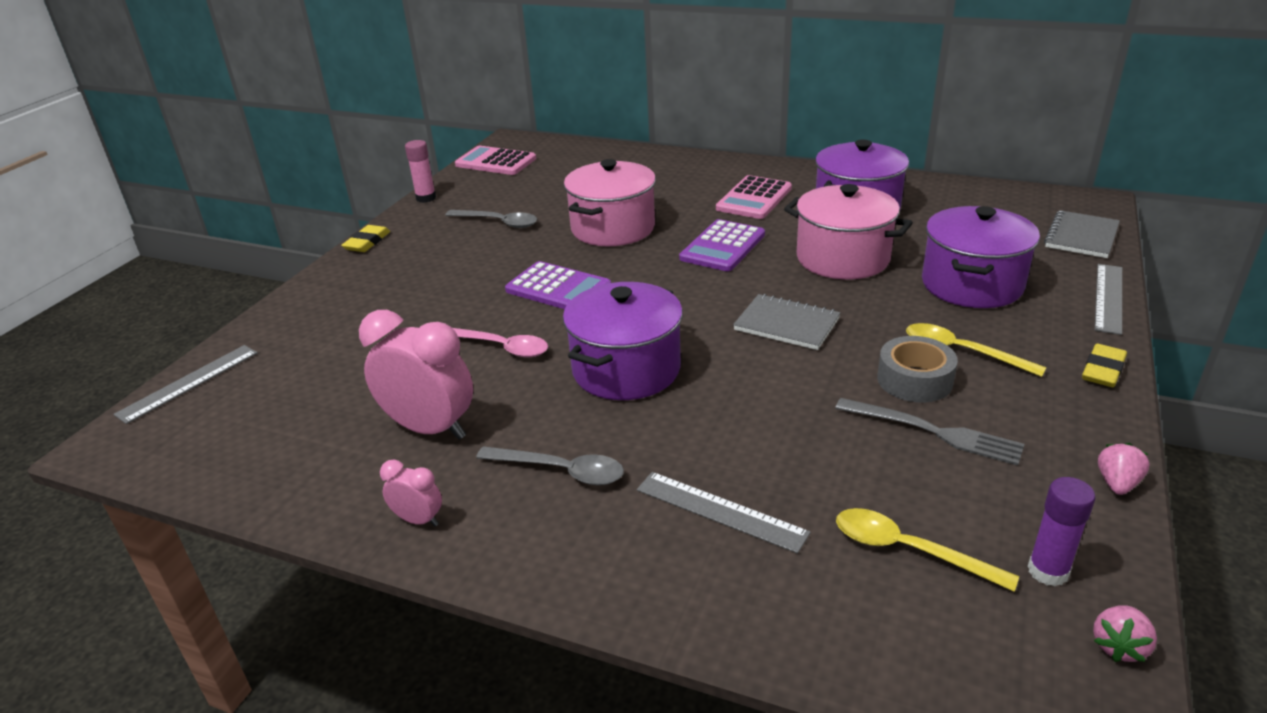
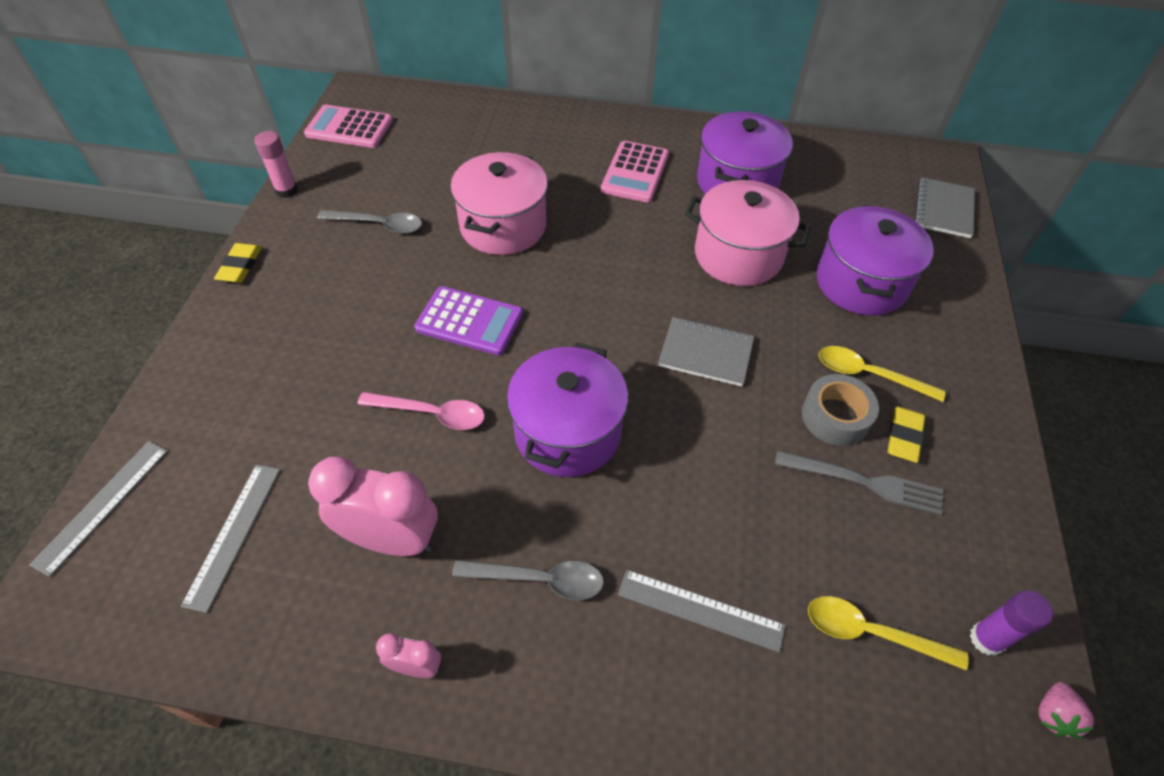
camera: 15 degrees left, 20 degrees up
(722, 246) = (620, 246): purple calculator -> none
(1102, 370) = (989, 386): yellow eraser -> yellow eraser (904, 436)
(1108, 298) = (979, 291): grey ruler -> grey ruler (233, 534)
(1117, 483) = (1023, 526): pink strawberry -> none

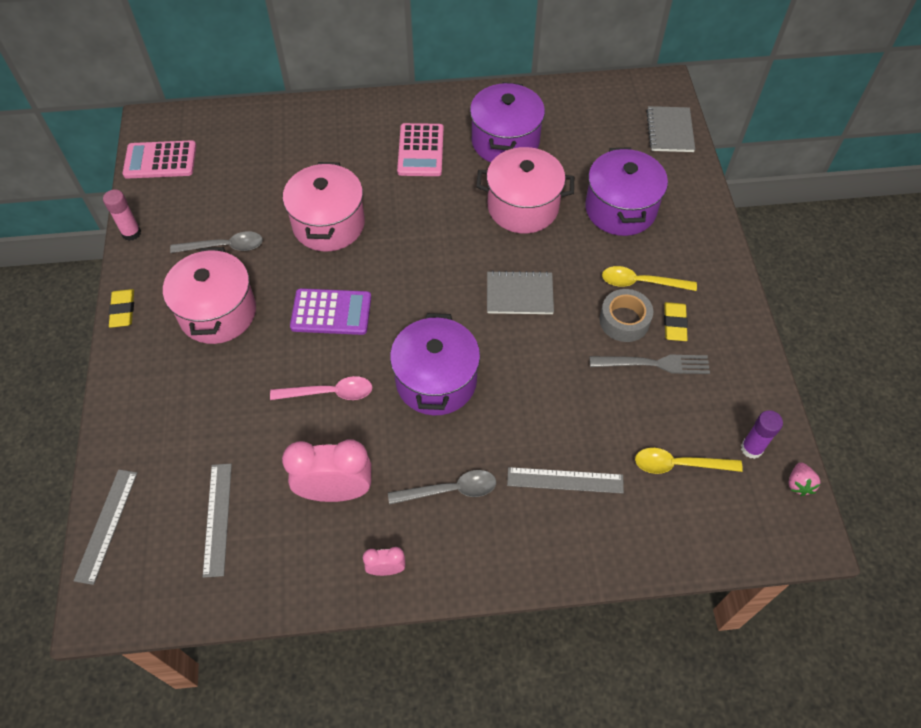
camera: 15 degrees left, 5 degrees up
(341, 292) = (218, 312): none -> pink pot

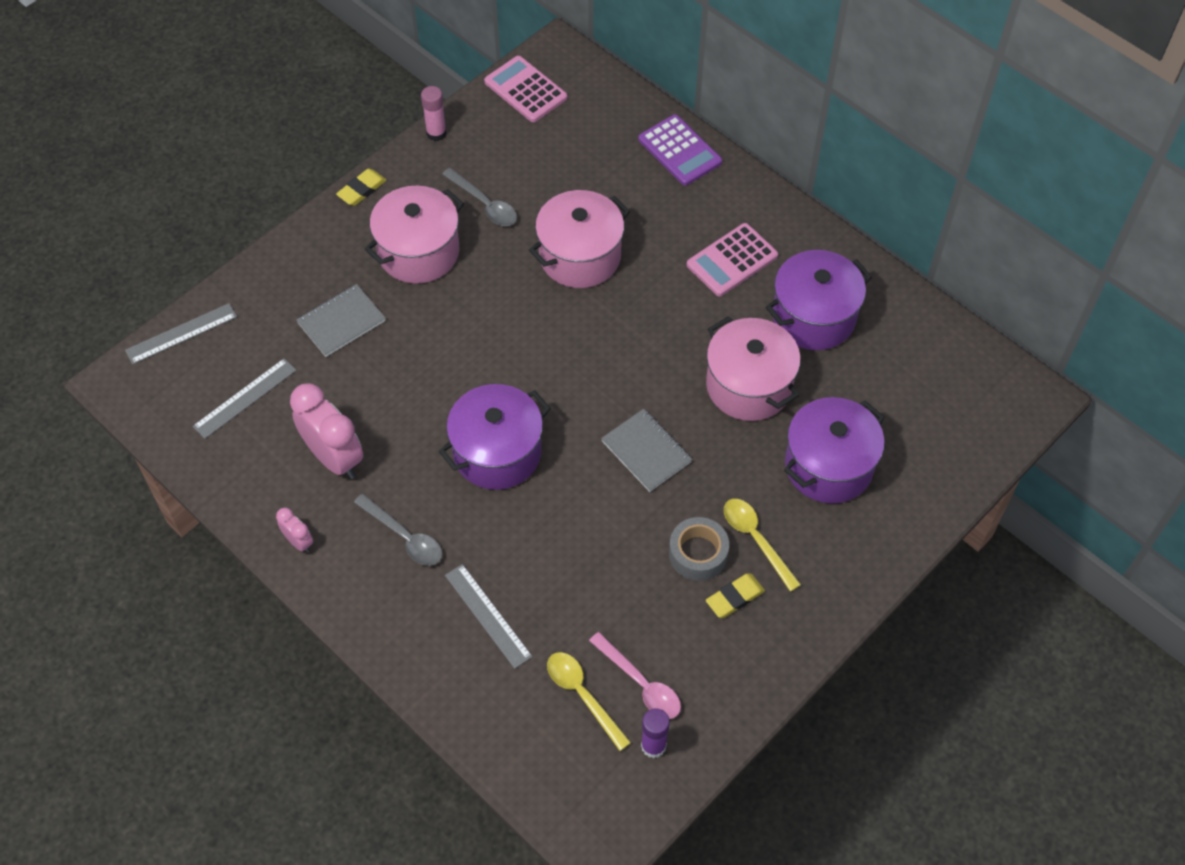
camera: 50 degrees right, 0 degrees up
(329, 393) = (416, 386): pink spoon -> pink spoon (640, 683)
(331, 312) = (493, 328): purple calculator -> purple calculator (679, 151)
(655, 364) = (673, 609): grey fork -> none
(669, 131) = (977, 443): grey notebook -> grey notebook (341, 322)
(798, 484) = (650, 808): pink strawberry -> none

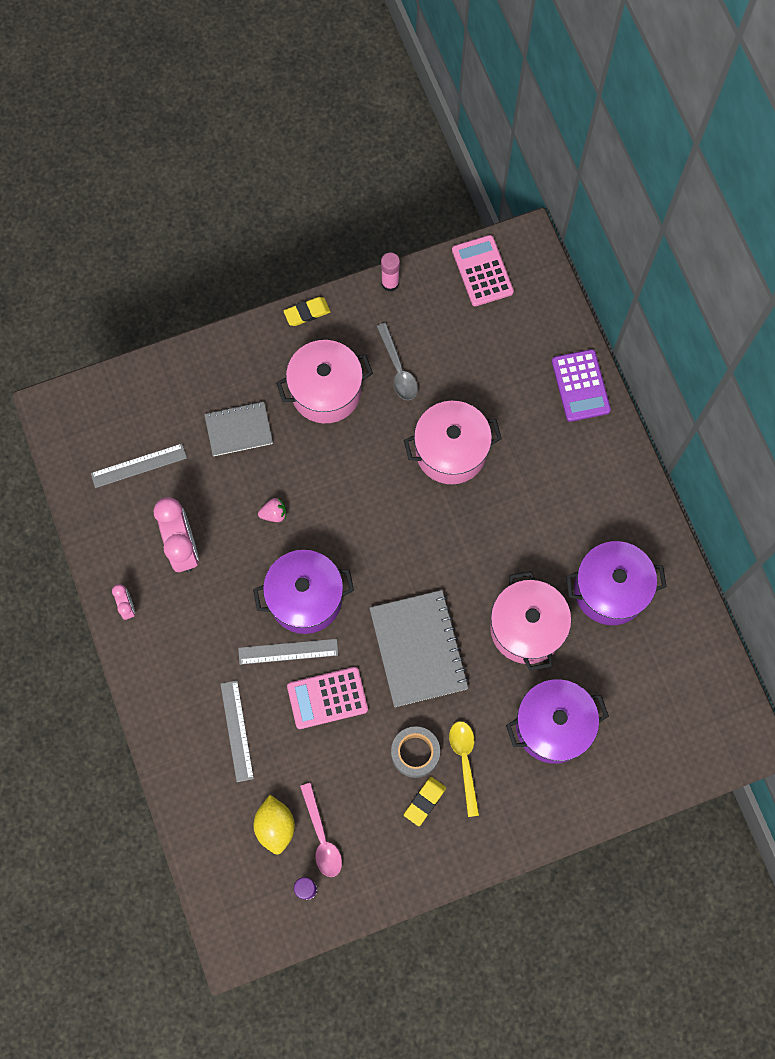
camera: 25 degrees right, 15 degrees up
(181, 334) = (114, 387): grey ruler -> grey ruler (288, 651)
(404, 537) = (205, 638): grey spoon -> none
(421, 386) = (274, 514): none -> pink strawberry
(582, 695) = (275, 826): yellow spoon -> yellow lemon
(646, 451) = (418, 649): grey notebook -> grey notebook, size x1.62
(732, 260) = (571, 508): pink calculator -> pink calculator (327, 698)
(734, 597) = (424, 801): yellow eraser -> yellow eraser turned 45 degrees counterclockwise

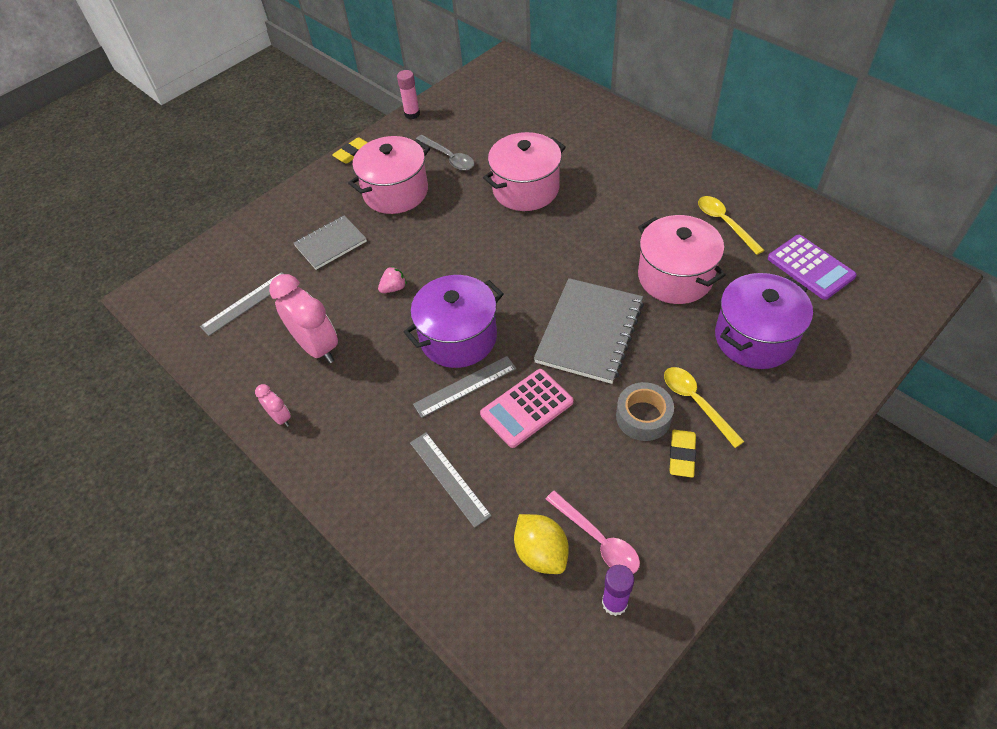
camera: 20 degrees left, 20 degrees down
(418, 649) = (589, 332): grey notebook -> grey notebook turned 60 degrees clockwise
(482, 271) = (480, 84): pink calculator -> none
(580, 386) = (601, 115): purple calculator -> purple calculator (810, 267)
(610, 590) = (724, 223): purple pot -> yellow spoon

